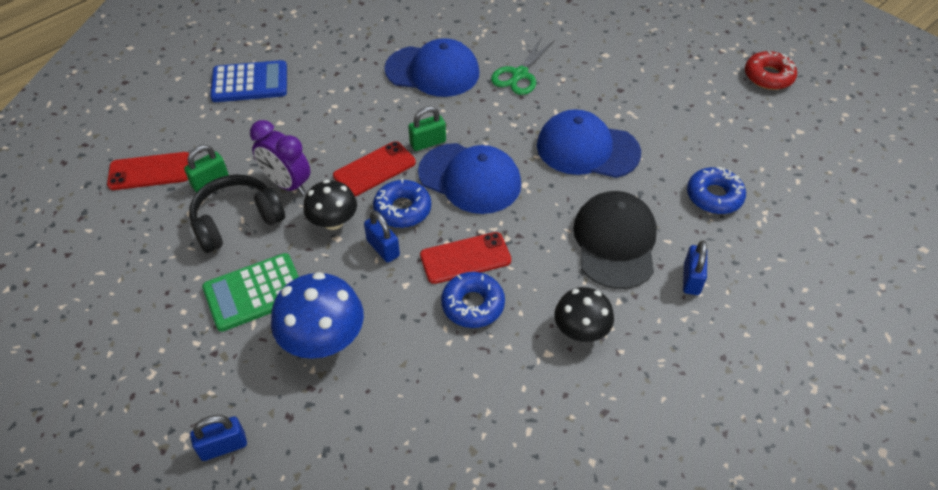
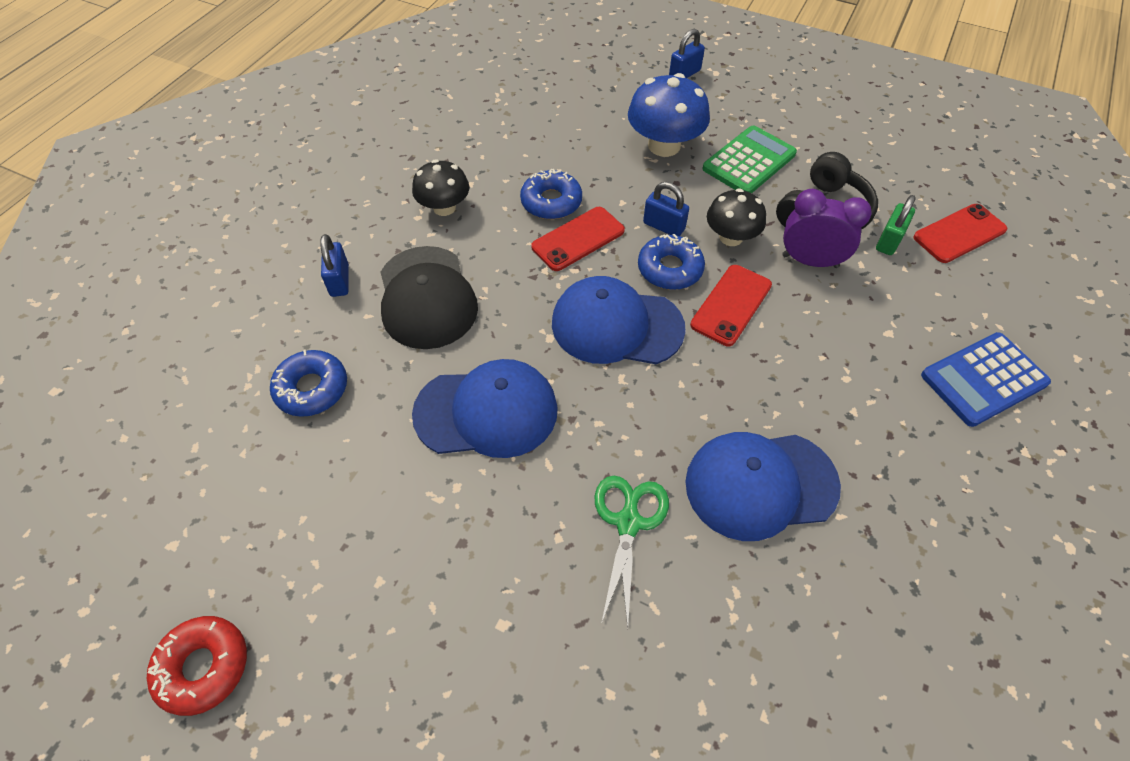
camera: 160 degrees right, 5 degrees up
(427, 142) = (693, 359): green padlock -> none

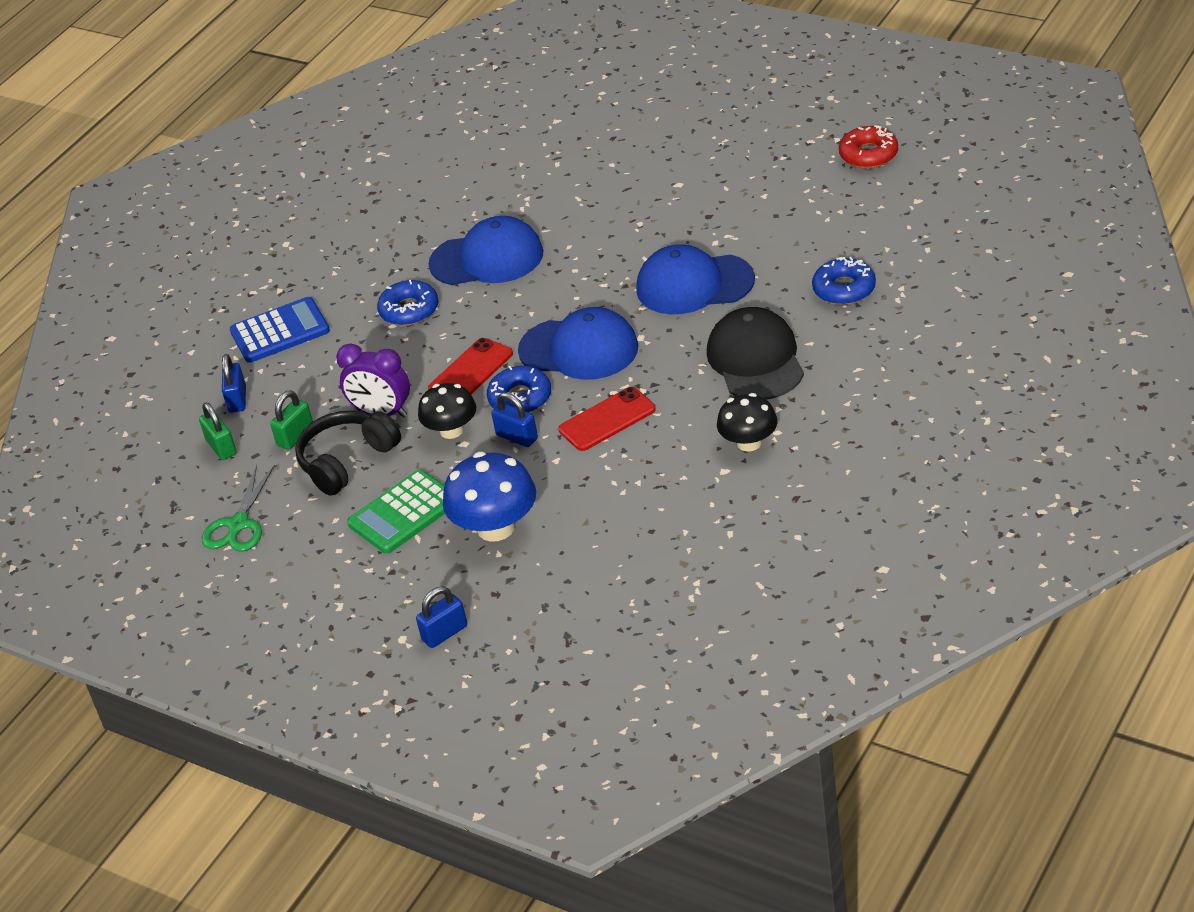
camera: 170 degrees left, 15 degrees down
(339, 281) = (844, 368): blue padlock -> blue padlock (237, 399)
(551, 202) = (633, 455): blue donut -> blue donut (409, 310)
(628, 522) = (588, 233): green scissors -> green scissors (238, 525)
(959, 233) = (221, 447): red phone -> green padlock

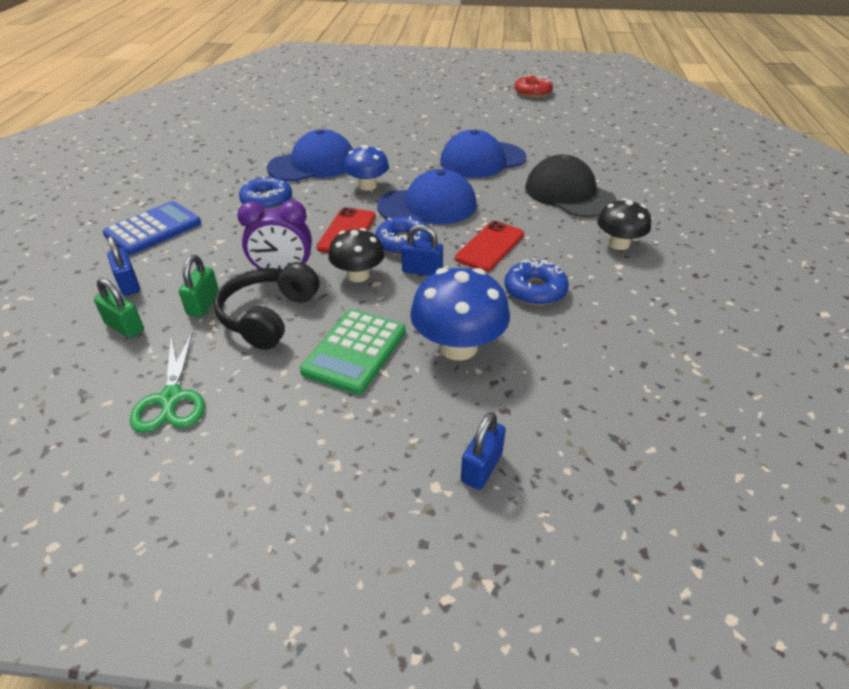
camera: 30 degrees left, 0 degrees up
(530, 305) = (367, 186): none -> blue mushroom
(844, 289) = (588, 150): blue donut -> blue donut (535, 290)

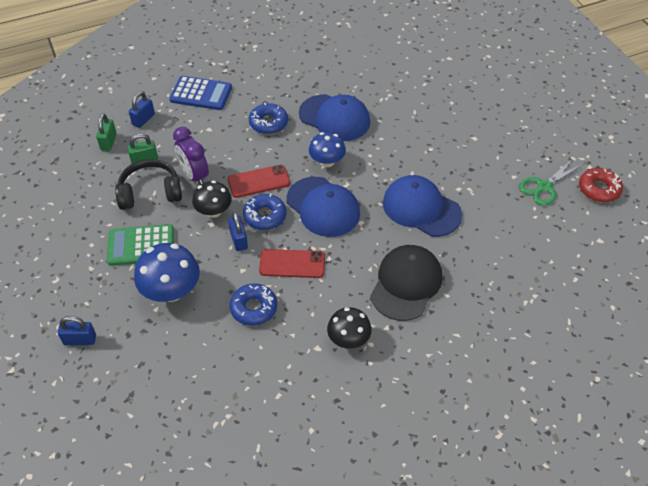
camera: 60 degrees right, 10 degrees up
(171, 399) = (67, 193): green scissors -> green scissors (544, 187)

